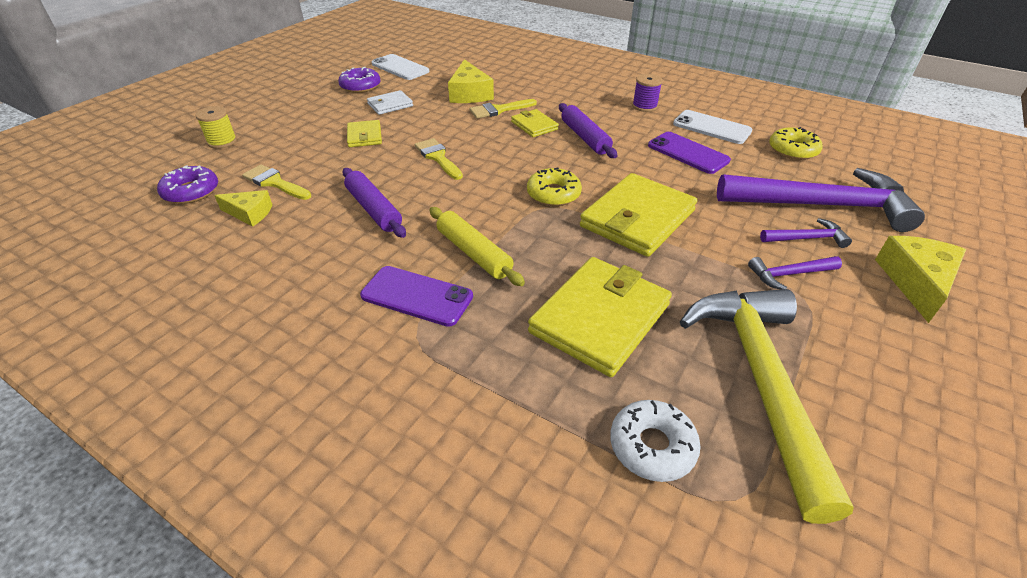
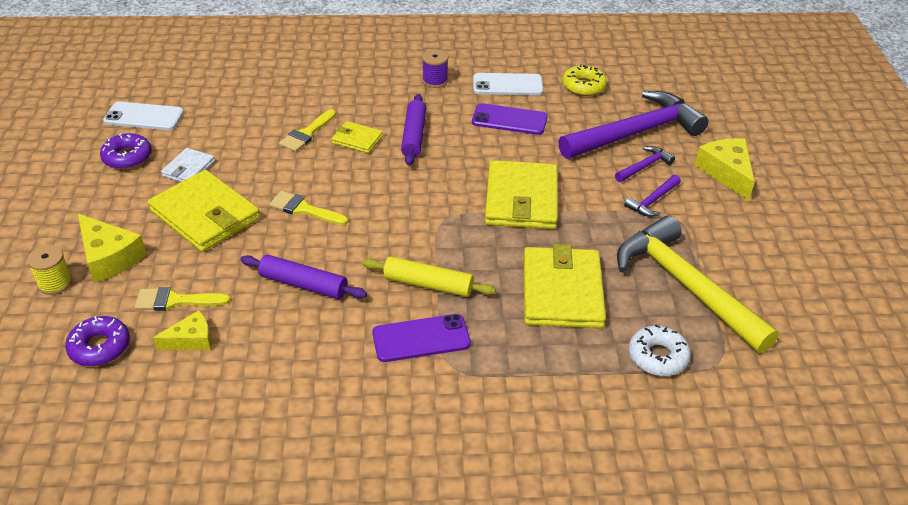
camera: 35 degrees left, 0 degrees up
(364, 136) = (205, 215): yellow wallet -> yellow wallet, size x1.97
(469, 94) = (257, 124): yellow cheese -> yellow cheese (109, 257)
(553, 194) = (439, 204): yellow donut -> none
(585, 137) = (414, 136): purple rolling pin -> purple rolling pin turned 60 degrees clockwise

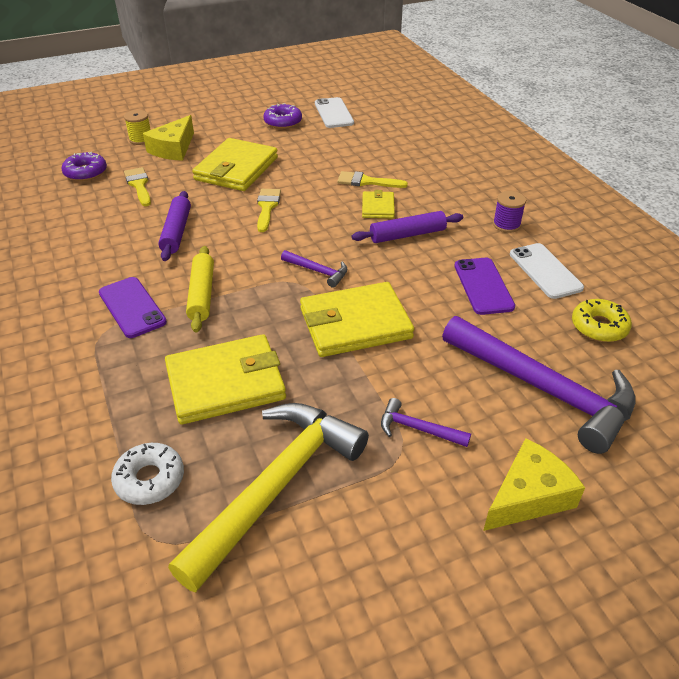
camera: 70 degrees right, 0 degrees up
(188, 168) = (285, 147): white wallet -> none
(191, 340) = (101, 203): yellow cheese -> none
(644, 166) = (481, 409): purple hammer -> purple hammer (318, 271)

